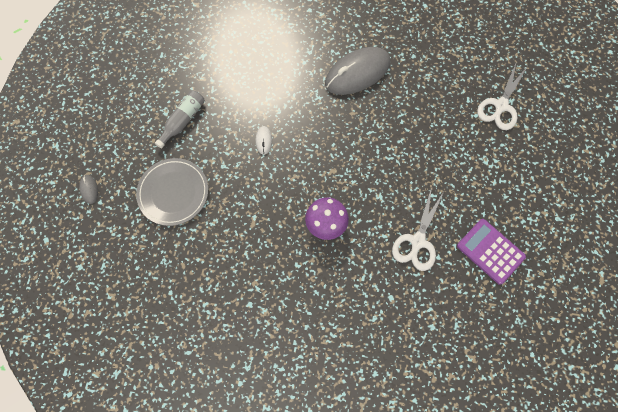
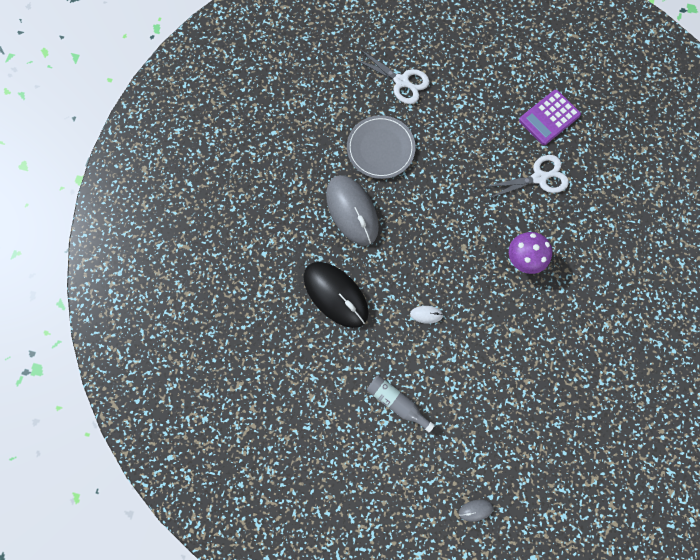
camera: 85 degrees left, 5 degrees up
(173, 193) = (482, 413): grey plate -> grey plate (380, 148)
(277, 66) = (335, 295): none -> black mouse
(417, 241) = (539, 178): white scissors -> white scissors turned 45 degrees counterclockwise

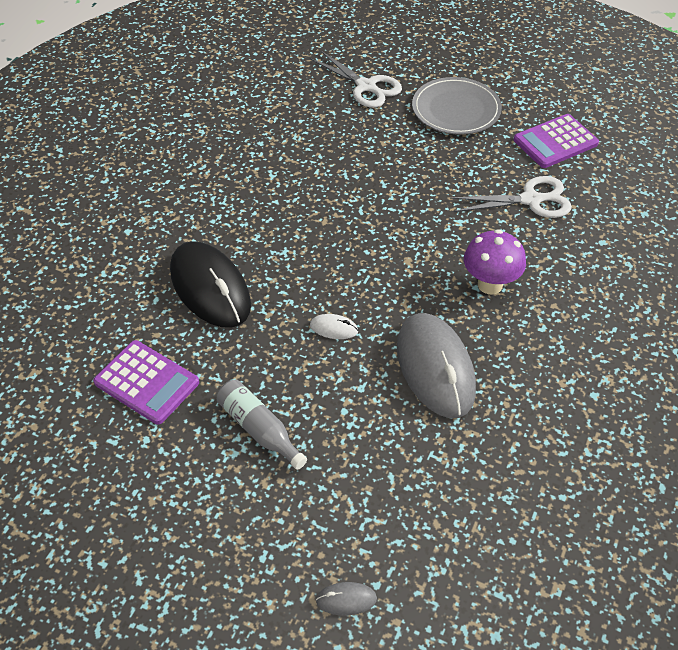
camera: 10 degrees right, 25 degrees down
(315, 379) = (146, 382): none -> purple calculator
(352, 211) = (262, 202): grey mouse -> grey mouse (435, 368)
(380, 148) = (320, 145): grey plate -> grey plate (456, 109)

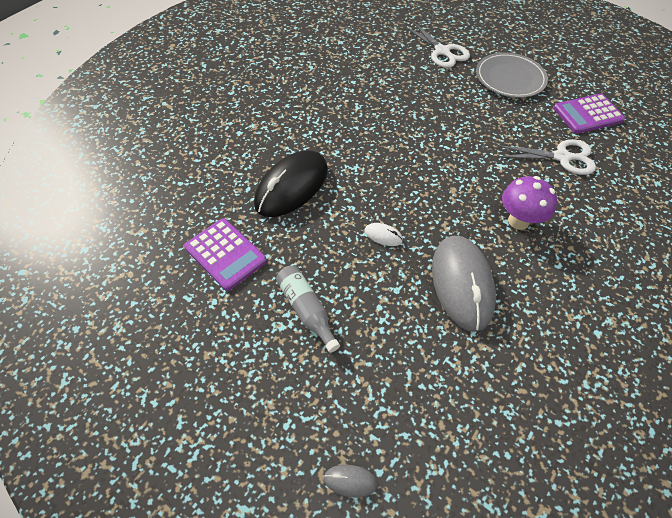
camera: 10 degrees right, 5 degrees up
(210, 288) = (291, 186): black mouse -> black mouse turned 60 degrees clockwise

